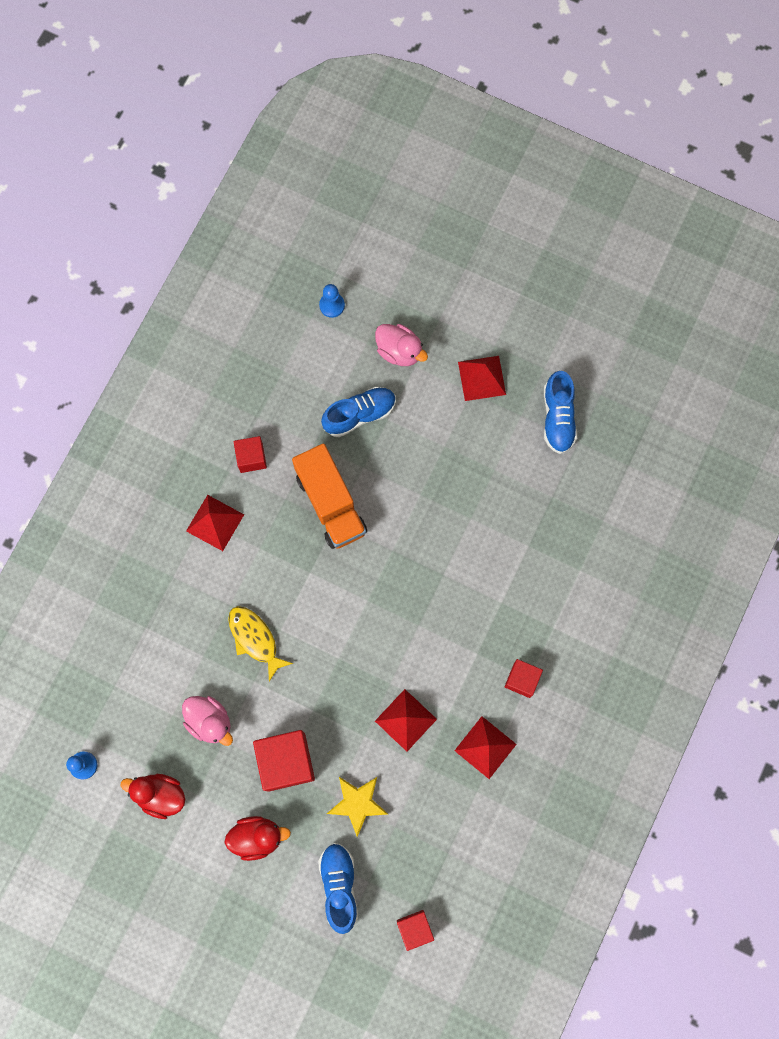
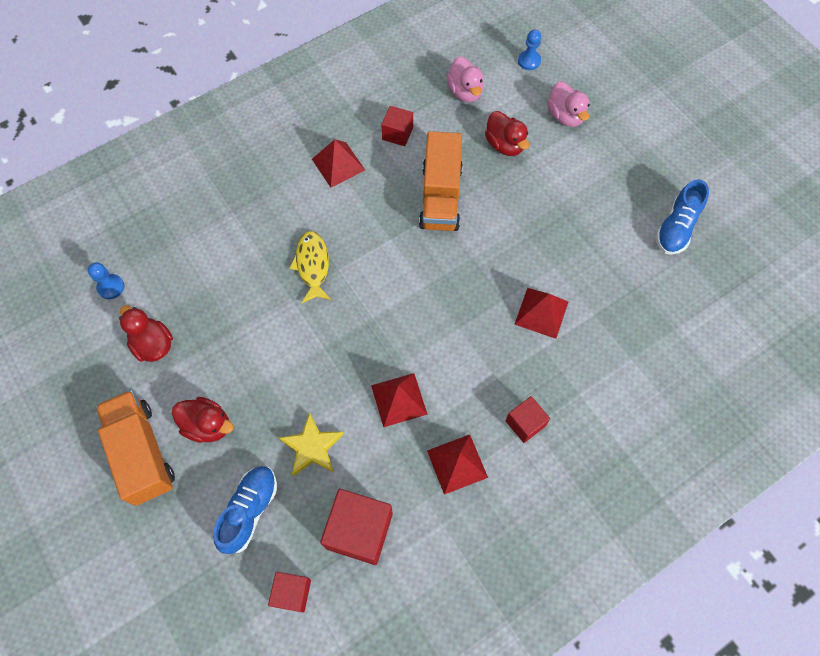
camera: 30 degrees right, 10 degrees down
(210, 721) = (233, 309): pink duck -> pink duck (465, 92)
(217, 893) = (142, 453): none -> orange truck
(286, 762) = (273, 376): red cube -> red cube (359, 531)
(359, 415) = (504, 145): blue shoe -> red duck
(481, 378) = (624, 167): red pyramid -> red pyramid (541, 312)

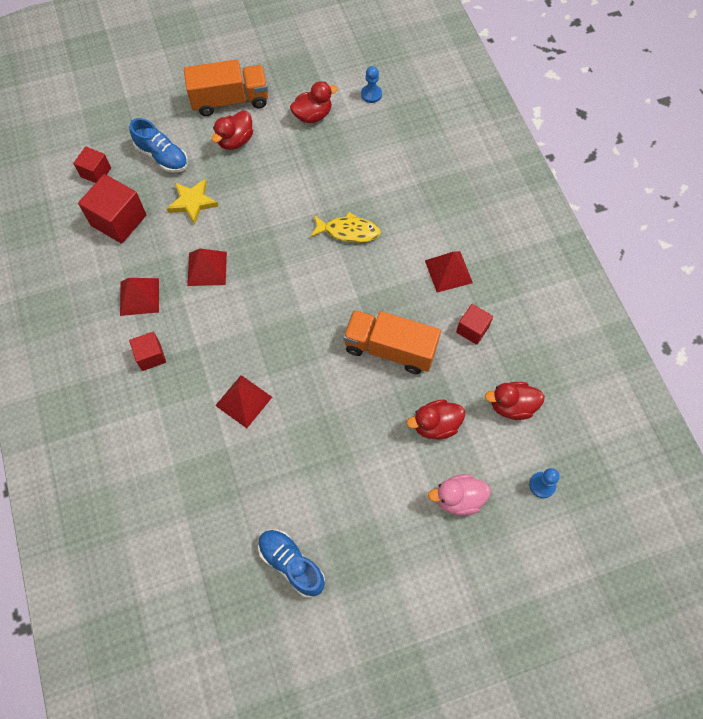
camera: 105 degrees right, 0 degrees up
(465, 92) = (512, 406): pink duck -> red duck

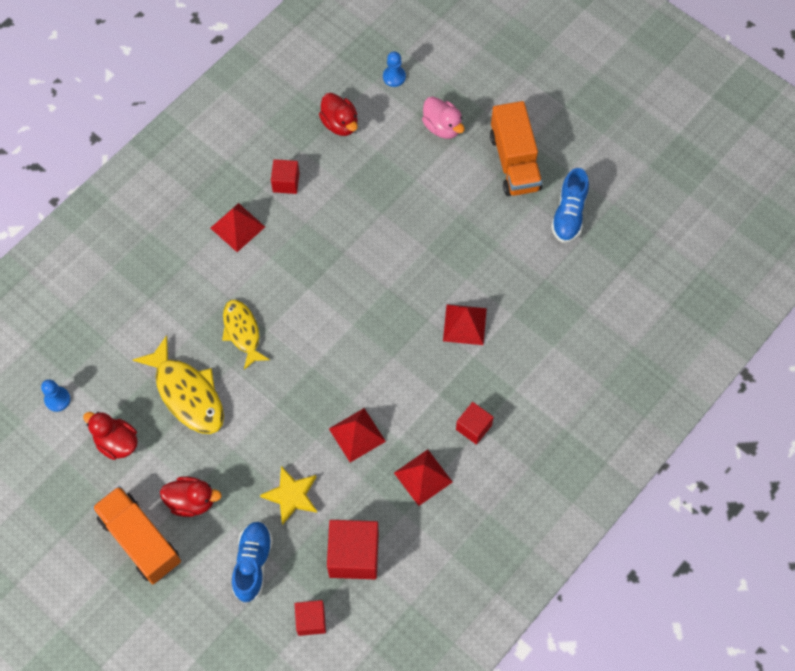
camera: 120 degrees left, 0 degrees up
(321, 173) = (187, 393): none -> yellow fish
(390, 349) = (344, 236): orange truck -> orange truck (514, 162)
(435, 425) = (392, 170): red duck -> none

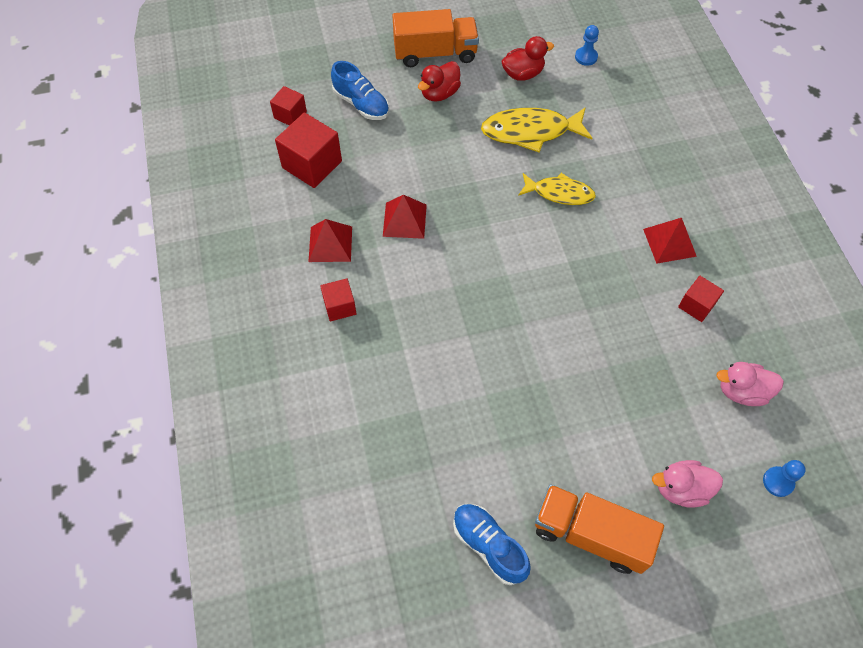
camera: 125 degrees right, 5 degrees down
(291, 496) = (391, 152): yellow star -> none
(340, 124) = (742, 391): red duck -> pink duck
(464, 324) = (440, 362): red pyramid -> none

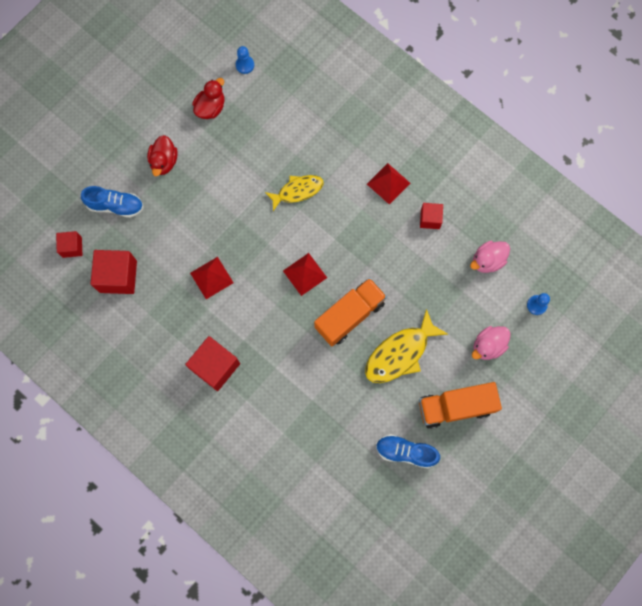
camera: 35 degrees left, 15 degrees up
(330, 244) = (176, 327): red pyramid -> red pyramid (305, 274)
(340, 306) = (215, 366): red cube -> red cube, size x1.73
(435, 53) = (137, 129): orange truck -> orange truck (349, 315)
(530, 132) = (247, 154): yellow fish -> yellow fish (400, 353)

